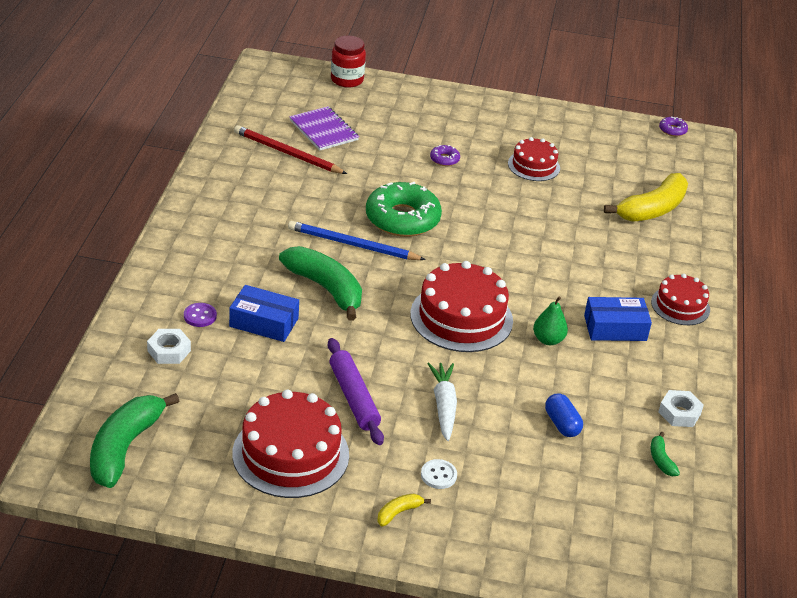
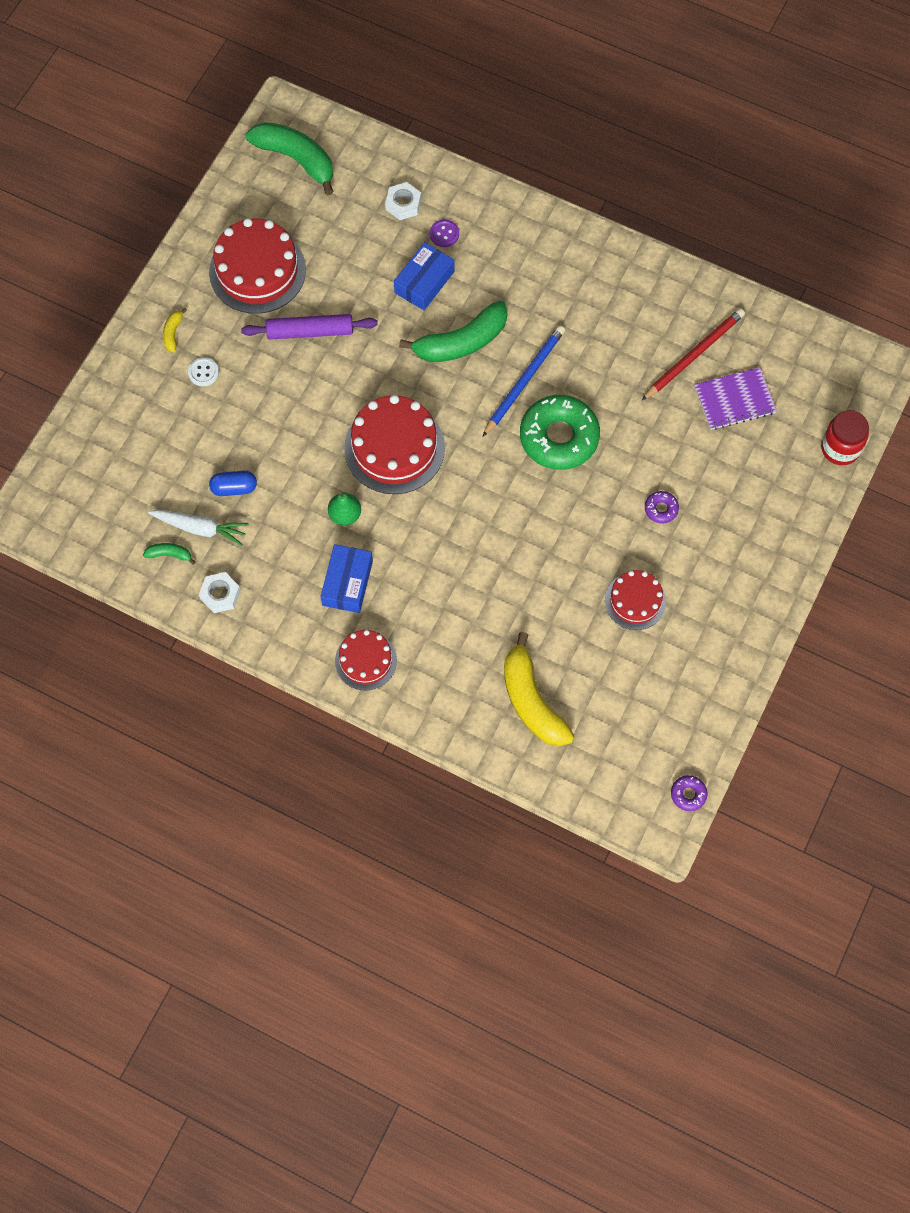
camera: 110 degrees right, 30 degrees up
(398, 512) = (173, 333): yellow banana -> yellow banana turned 150 degrees counterclockwise
(443, 406) = (282, 399): white carrot -> white carrot (200, 528)

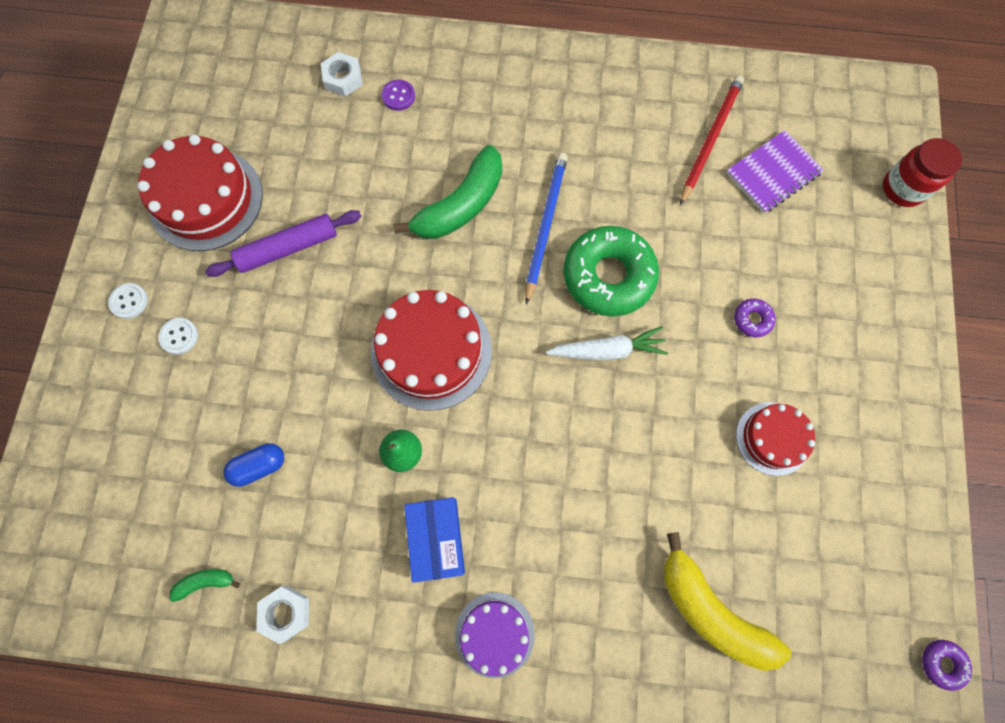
camera: 20 degrees left, 5 degrees up
(173, 333) = (129, 301): yellow banana -> white button
(200, 528) = (234, 533): white carrot -> white carrot (607, 350)
(296, 159) = (211, 66): green banana -> none
(365, 660) = (494, 634): red cake -> purple cake
(424, 282) = (396, 153): blue box -> none

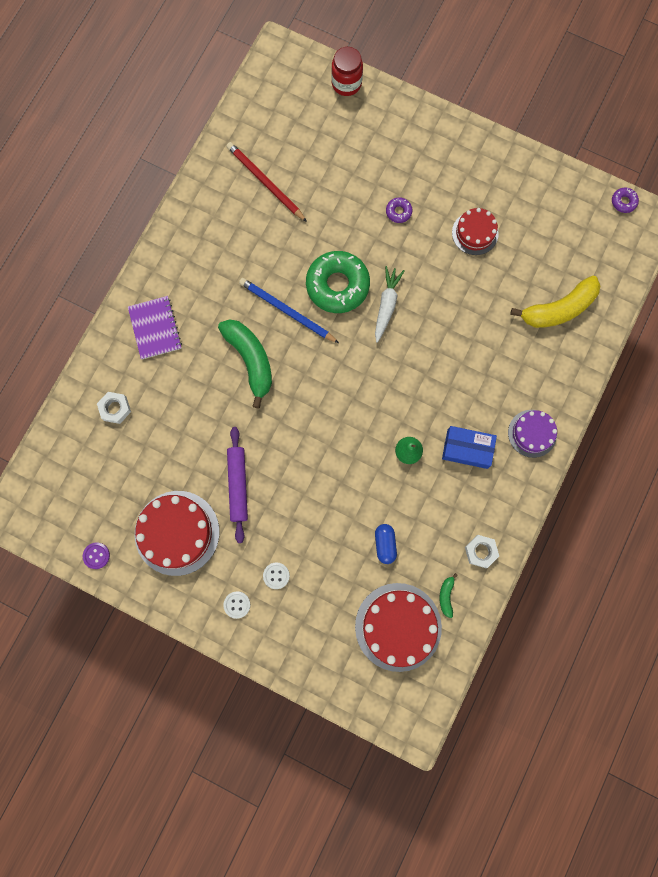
camera: 70 degrees left, 5 degrees up
(398, 96) = (146, 374): purple button -> purple button (96, 555)
(431, 351) = (347, 413): red cake -> red cake (398, 626)
(773, 173) = (305, 155): purple notebook -> purple notebook (155, 328)

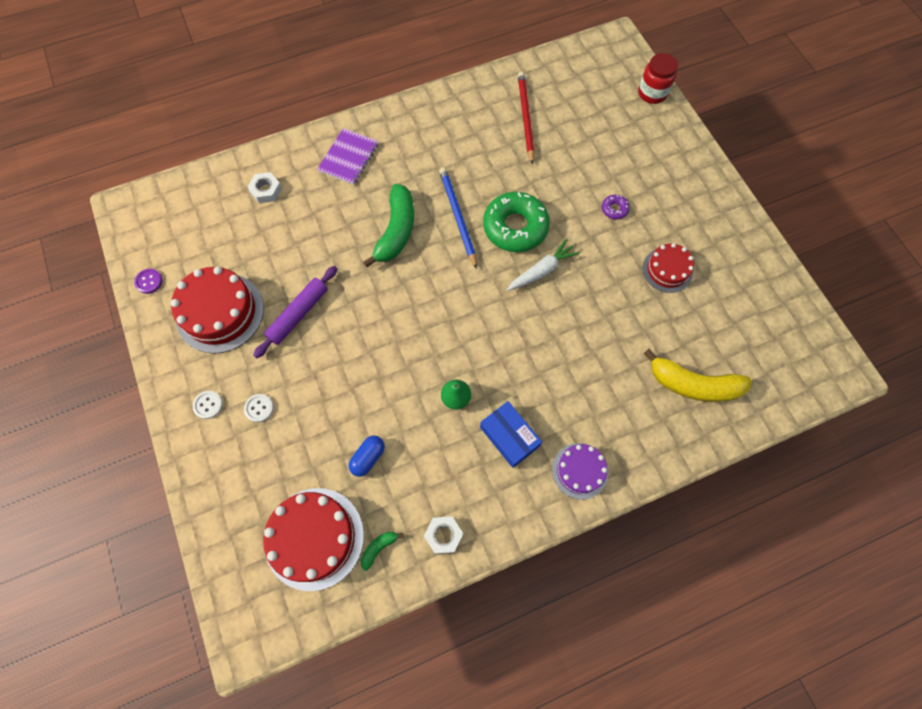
camera: 40 degrees right, 10 degrees down
(623, 202) = (830, 341): purple donut -> none

